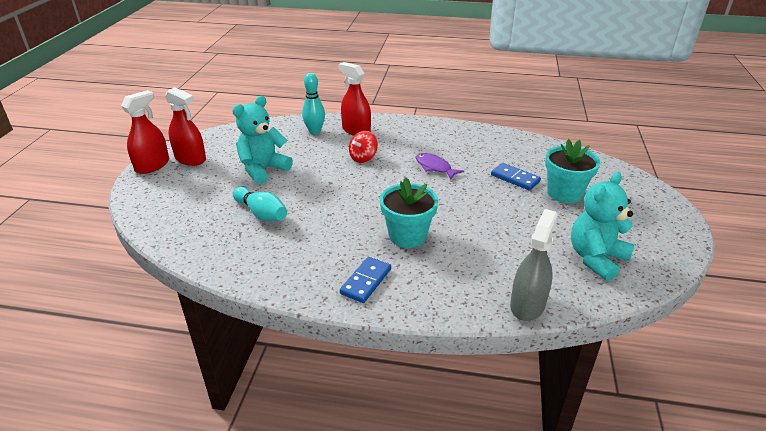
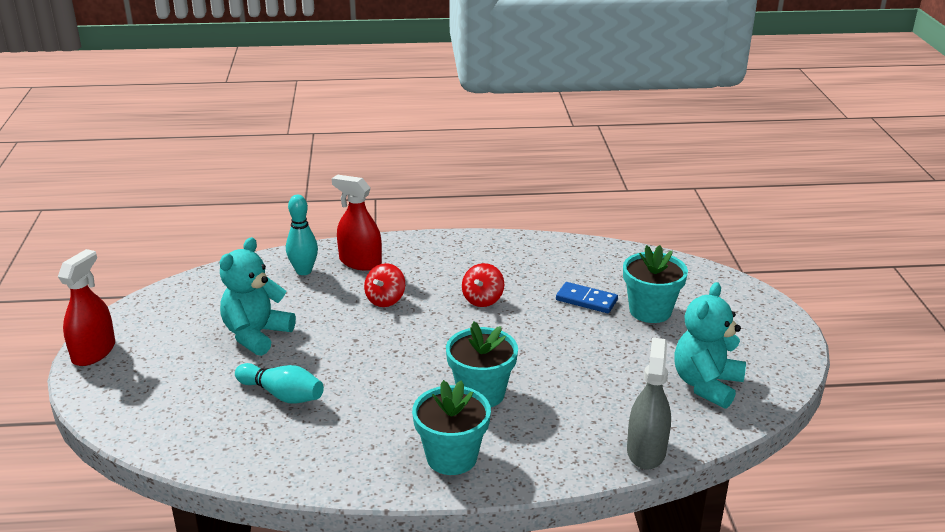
camera: 15 degrees left, 5 degrees down
(190, 159) = (145, 334): red spray bottle -> none
(366, 281) = (451, 457): blue domino -> turquoise flower pot
(434, 167) = (482, 299): purple fish -> red spinning top

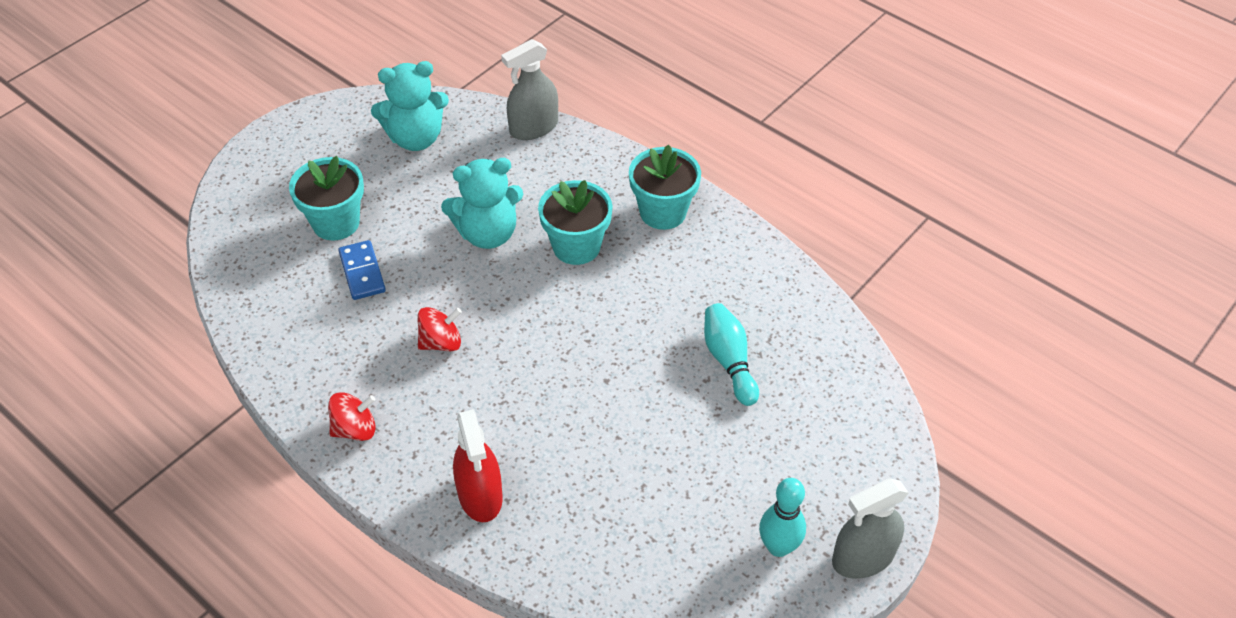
camera: 135 degrees left, 20 degrees up
(93, 352) = (863, 557): red spray bottle -> grey spray bottle
(256, 335) = (688, 458): turquoise teddy bear -> turquoise teddy bear (487, 233)
(304, 271) = (551, 528): turquoise bowling pin -> turquoise bowling pin (778, 547)
(385, 300) = (523, 413): red spinning top -> red spinning top (355, 429)

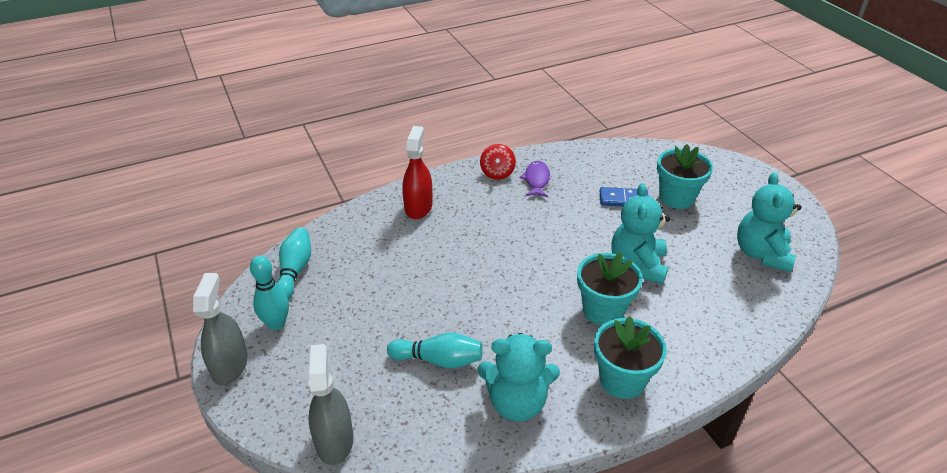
camera: 115 degrees right, 10 degrees down
(354, 376) = (536, 180): none -> purple fish
(441, 342) = (543, 219): red spinning top -> none
(480, 495) = (418, 207): red spray bottle -> red spray bottle turned 90 degrees clockwise
(534, 127) = (761, 327): grey spray bottle -> grey spray bottle (334, 440)
(684, 581) = (294, 271): none -> turquoise bowling pin
(739, 280) = (517, 402): none -> turquoise teddy bear

